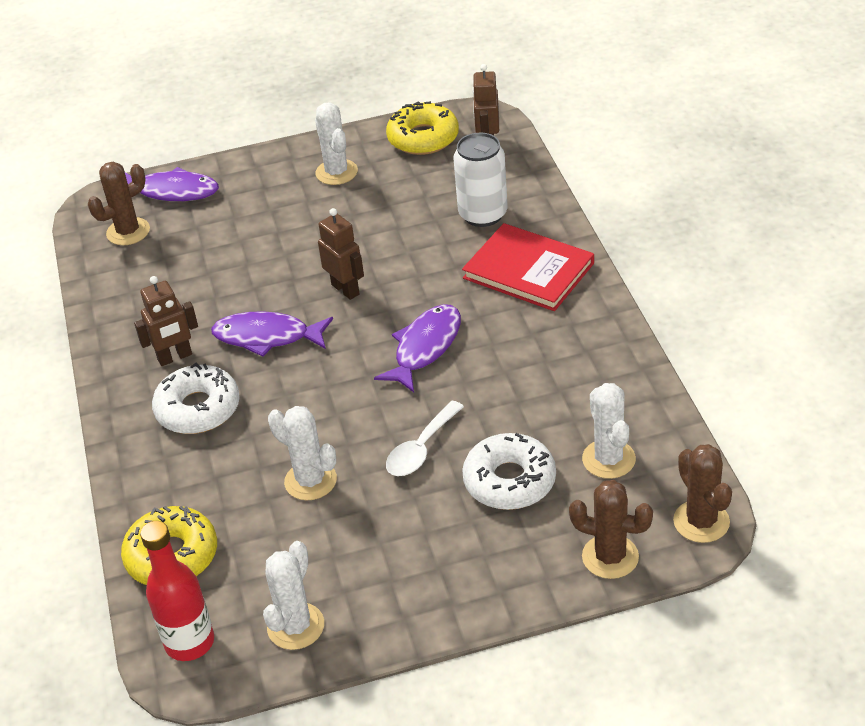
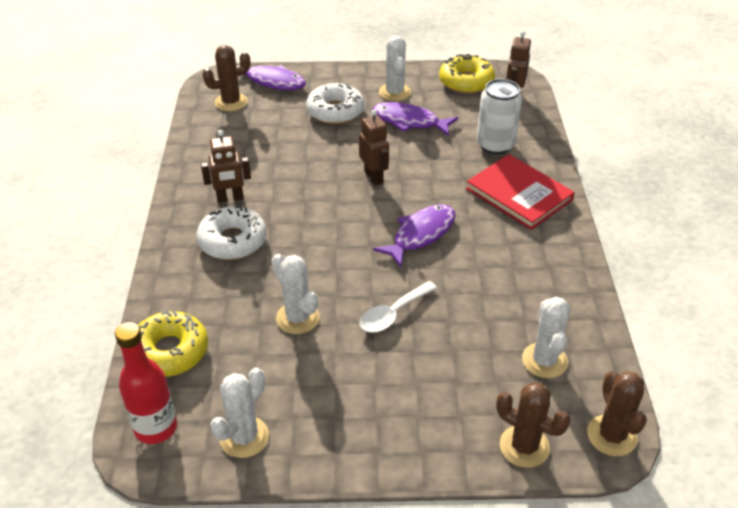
camera: 10 degrees right, 0 degrees up
(267, 337) = (303, 199): purple fish -> purple fish (409, 121)
(509, 481) = (457, 358): white donut -> white donut (335, 111)

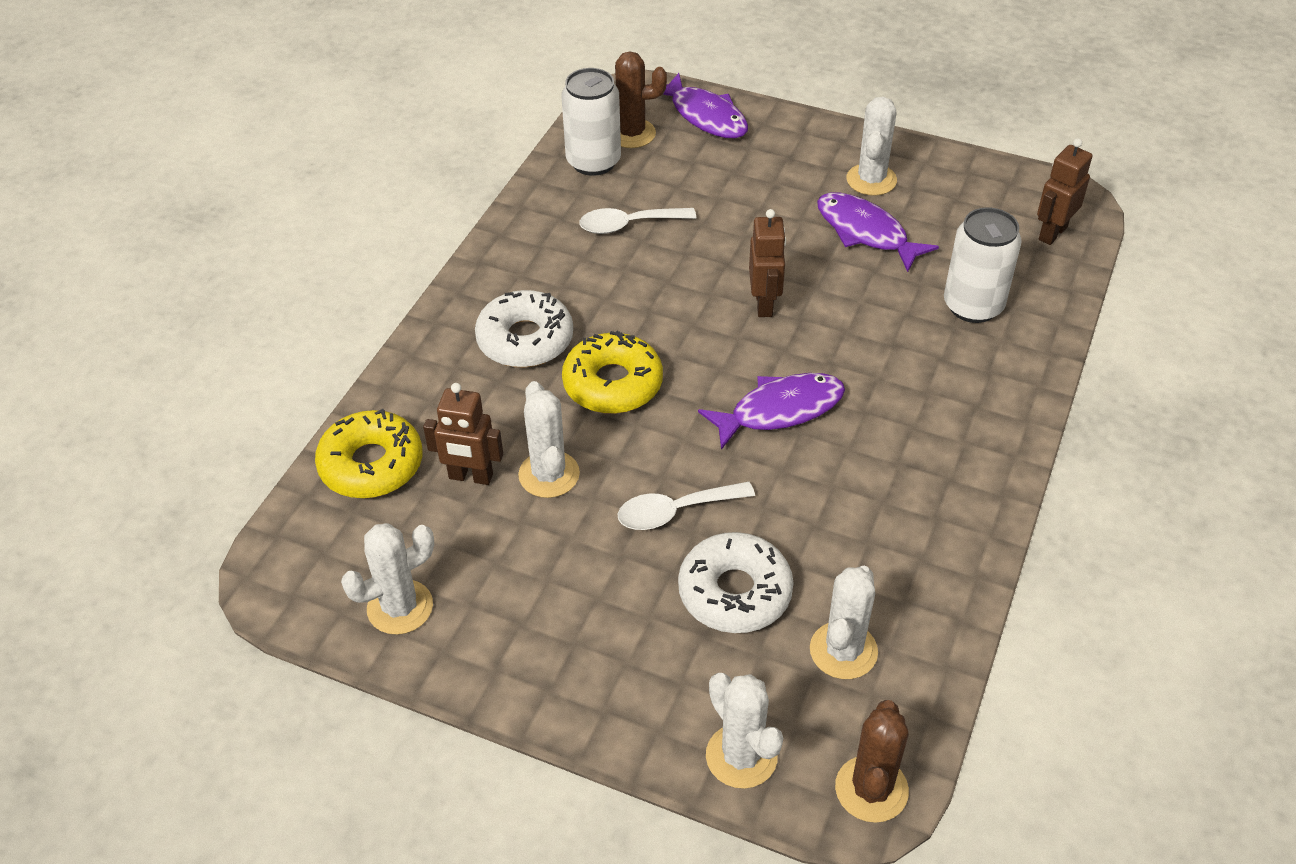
camera: 25 degrees right, 5 degrees up
(156, 428) = (306, 556): red bottle -> none
(216, 124) = (593, 162): none -> white can
(230, 198) = (554, 278): brown robot -> brown robot (470, 477)
(261, 154) = (628, 225): none -> white spoon
(335, 111) = (768, 186): white donut -> white donut (734, 592)
(466, 81) = (991, 191): yellow donut -> yellow donut (612, 384)
(519, 194) = (961, 394): red book -> none
(524, 446) = (741, 756): brown cactus -> white cactus

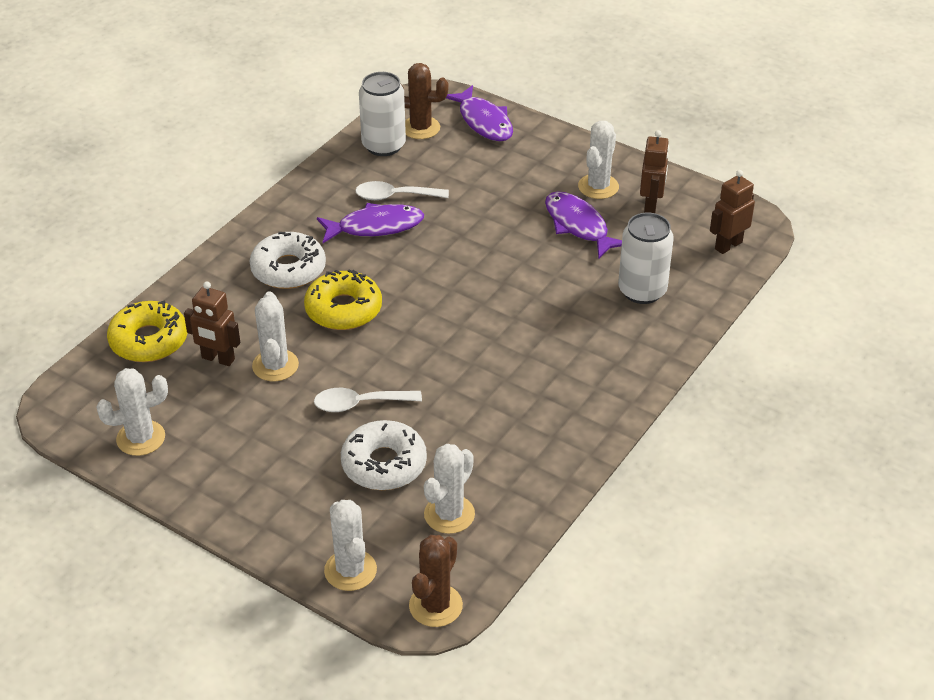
camera: 10 degrees right, 5 degrees down
(764, 304) = (479, 268): brown robot -> brown robot (651, 205)
(780, 410) = (463, 345): purple fish -> purple fish (375, 227)

